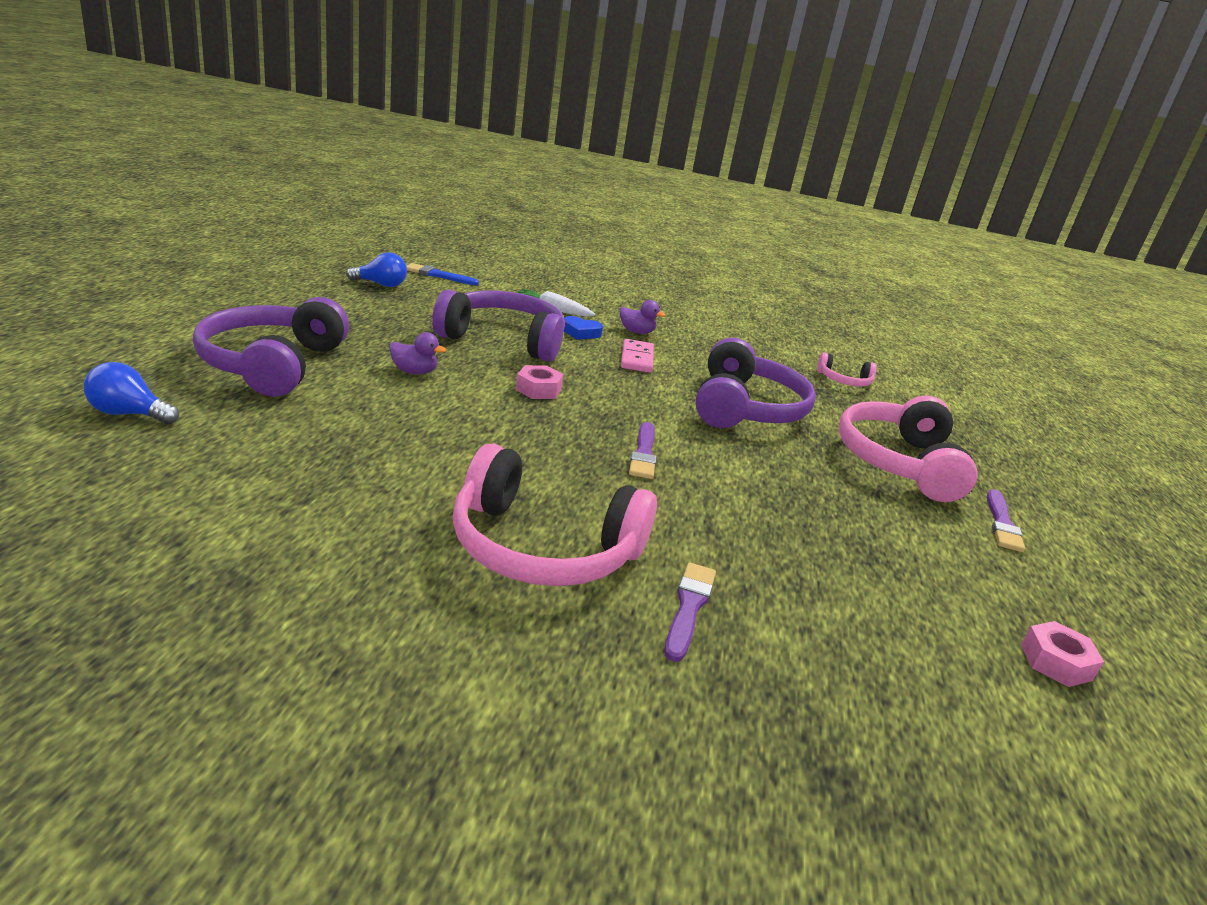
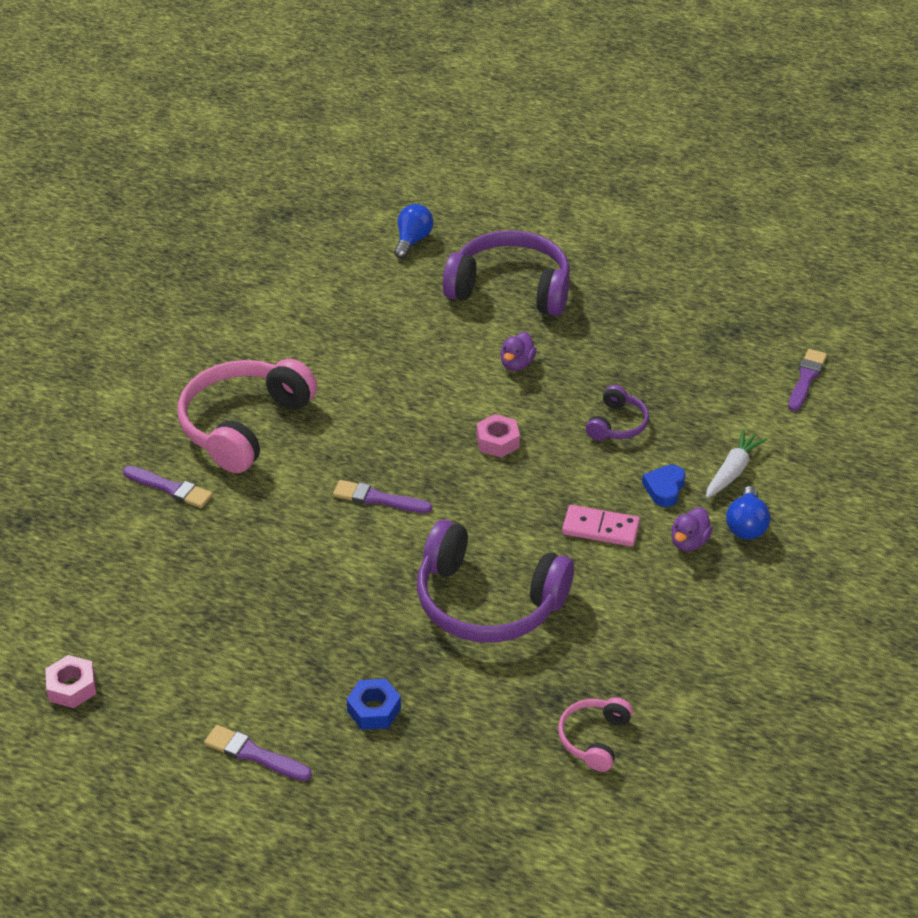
camera: 105 degrees right, 15 degrees up
(381, 285) = (744, 336): blue light bulb -> blue light bulb (746, 525)
(438, 275) = (806, 379): blue brush -> purple brush
(504, 340) = (617, 424): purple headphones -> purple headphones, size x0.48
(899, 462) = (374, 710): pink headphones -> blue nut

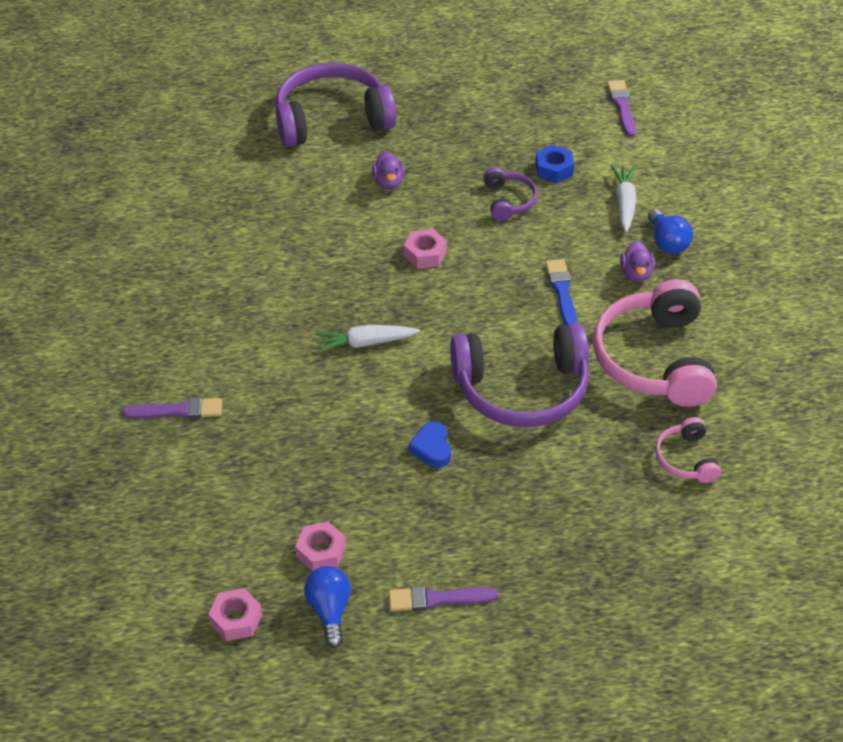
camera: 30 degrees left, 5 degrees up
(189, 664) = (321, 552): none -> pink nut
(244, 425) = (198, 328): pink headphones -> pink headphones (654, 359)
(374, 710) = (503, 517): blue nut -> blue nut (554, 169)
(378, 499) = (366, 343): purple brush -> white carrot
(412, 241) = (213, 108): blue light bulb -> blue light bulb (329, 611)
(600, 529) = (562, 292): pink domino -> blue brush
(664, 488) = (585, 238): blue heart -> blue heart (432, 448)

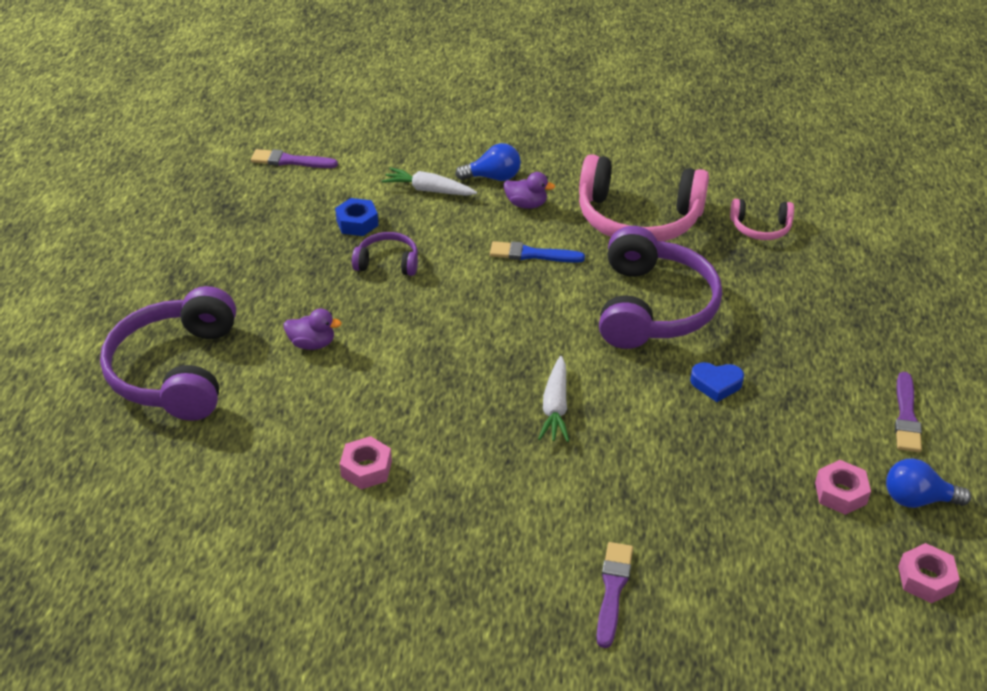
camera: 75 degrees left, 5 degrees down
(425, 254) = (439, 337): pink nut -> pink nut (366, 469)

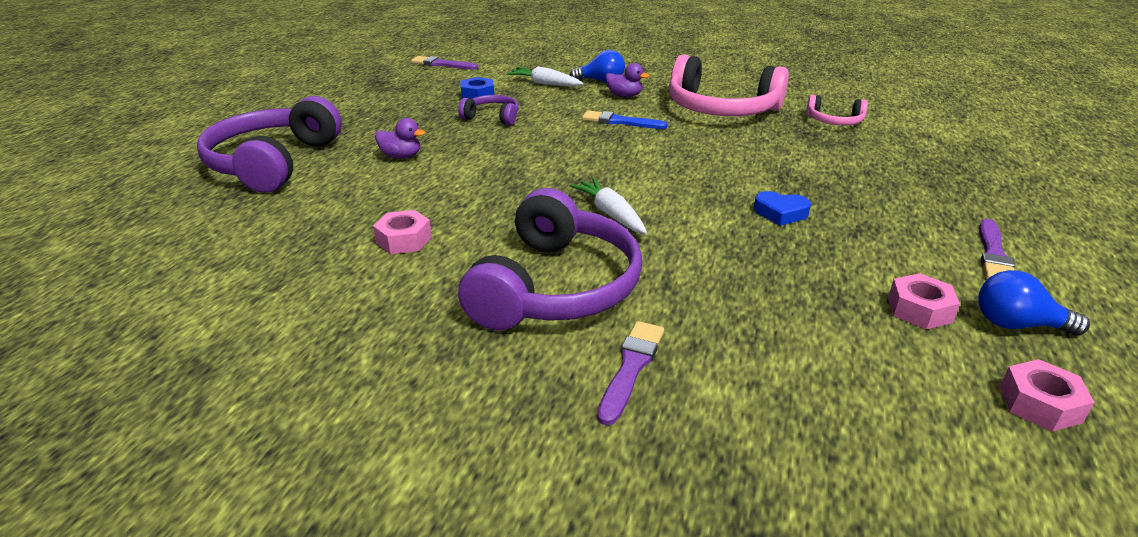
camera: 10 degrees right, 10 degrees down
(555, 407) = (611, 214): white carrot -> white carrot turned 135 degrees clockwise
(652, 307) = (724, 159): purple headphones -> purple headphones (555, 287)

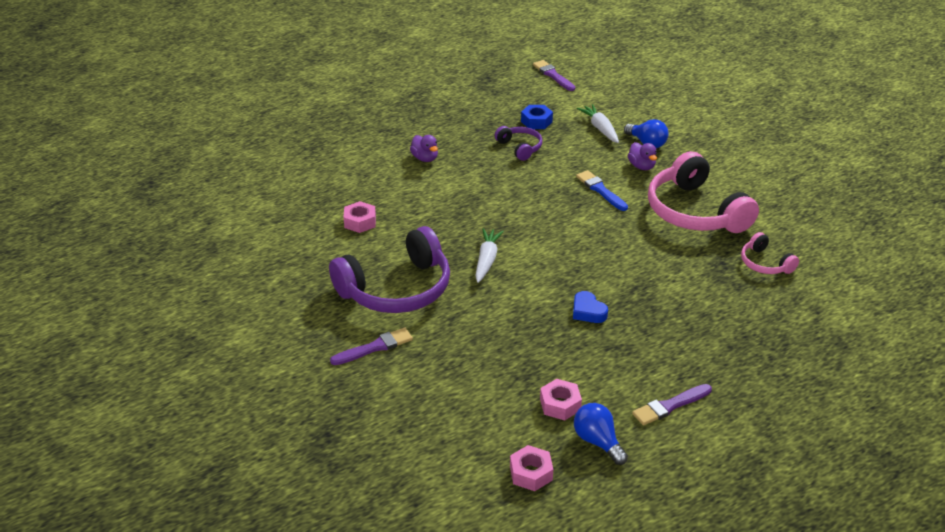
camera: 40 degrees right, 5 degrees up
(273, 163) = (352, 131): purple headphones -> none

